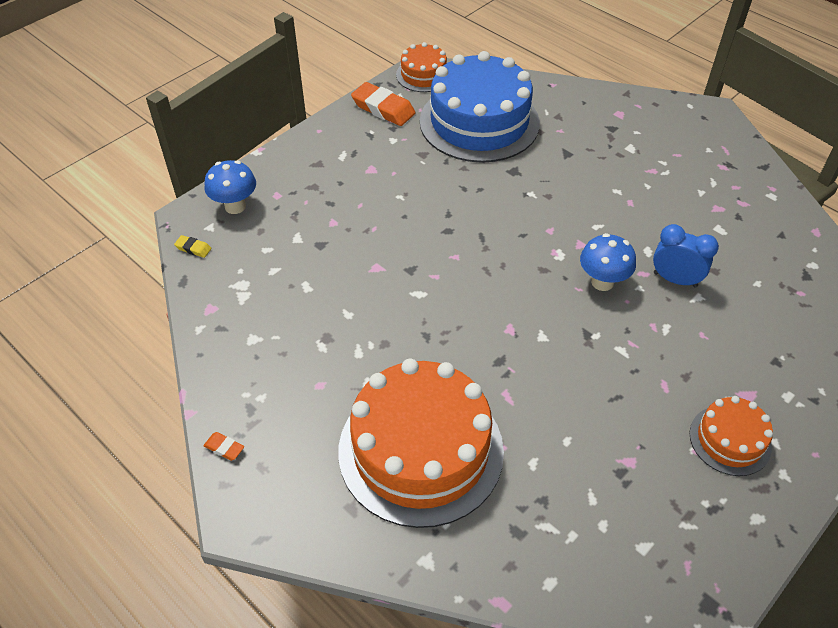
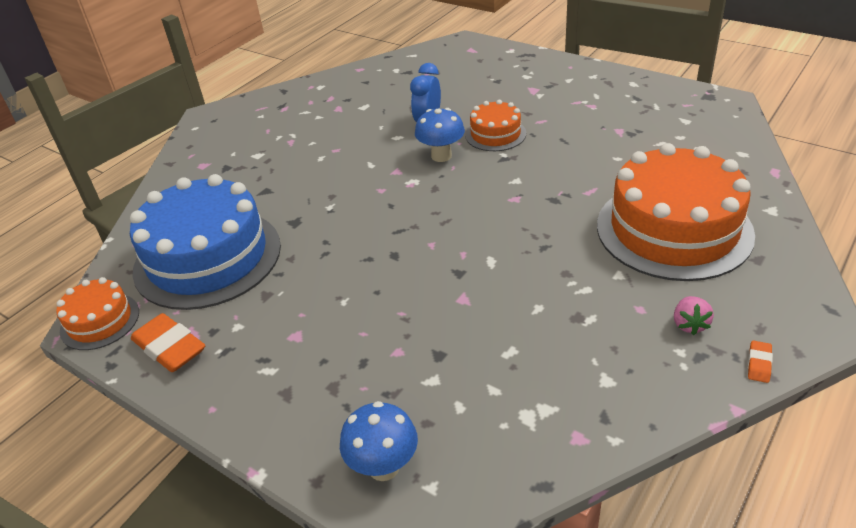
camera: 95 degrees left, 10 degrees down
(193, 248) = (478, 494): yellow eraser -> none
(287, 415) = (689, 324): none -> pink strawberry
(383, 108) = (169, 348): orange eraser -> orange eraser turned 75 degrees counterclockwise
(730, 440) = (576, 94): orange cake -> orange cake (495, 134)

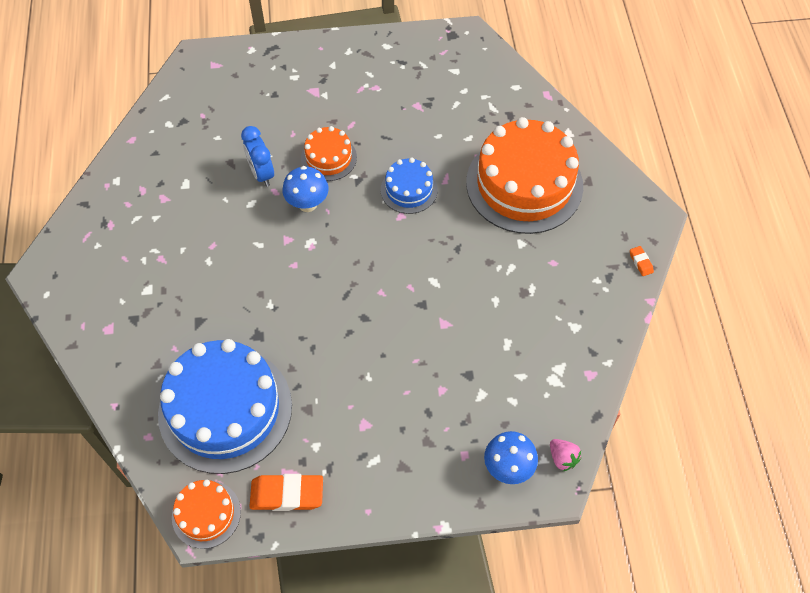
camera: 45 degrees left, 20 degrees up
(544, 183) = (409, 189): none -> blue cake
(689, 324) = (588, 257): pink strawberry -> pink strawberry (562, 458)

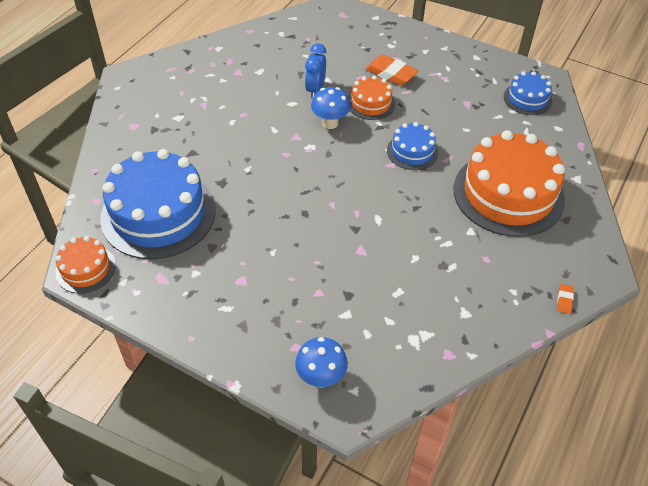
camera: 35 degrees right, 10 degrees down
(287, 494) = (147, 291): orange eraser -> orange eraser (391, 74)
(467, 69) = (527, 99): none -> blue cake
(562, 458) = (371, 400): pink strawberry -> none

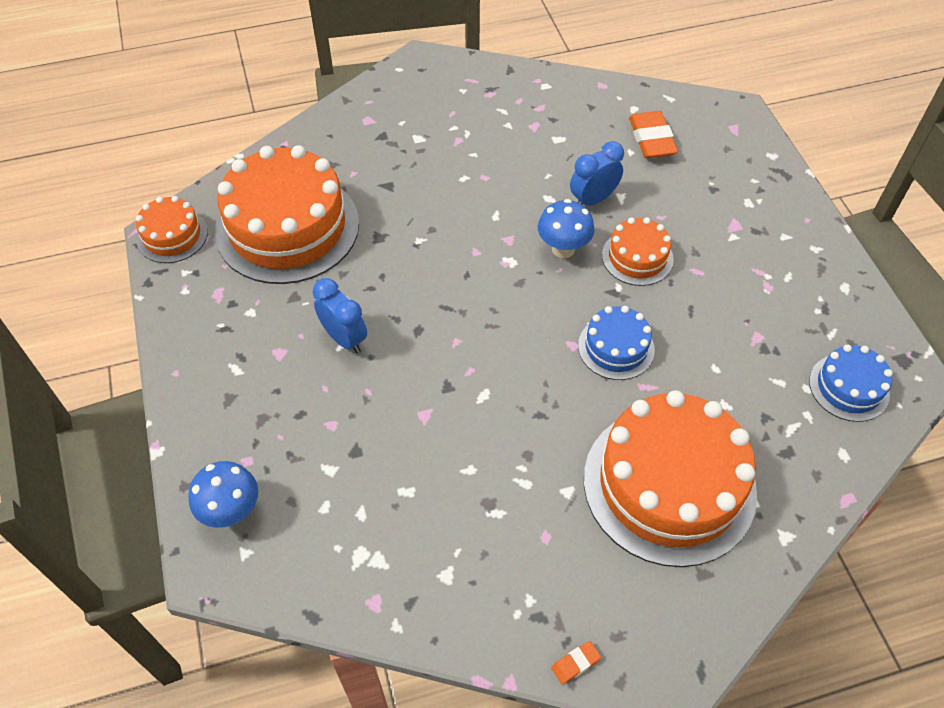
camera: 45 degrees right, 5 degrees up
(158, 214) = (287, 227): blue cake -> orange cake
(269, 246) = (344, 338): none -> blue clock
(391, 74) = (705, 237): orange eraser -> orange eraser (651, 139)

